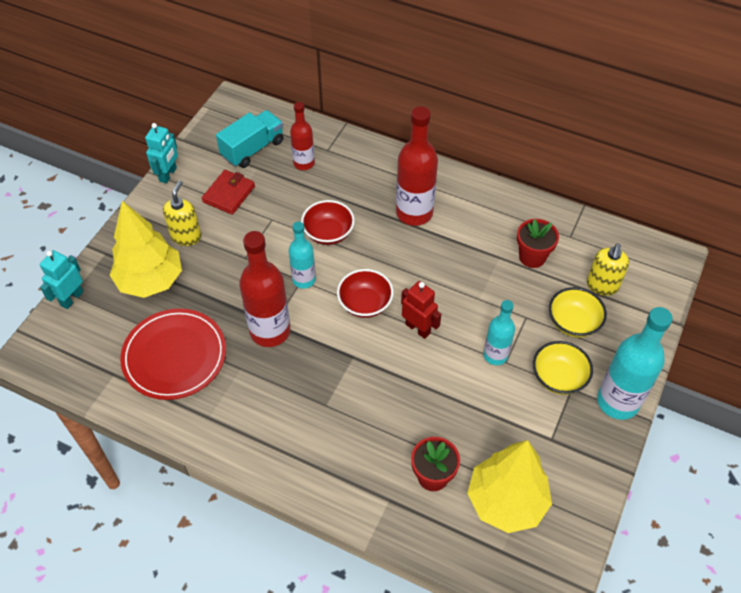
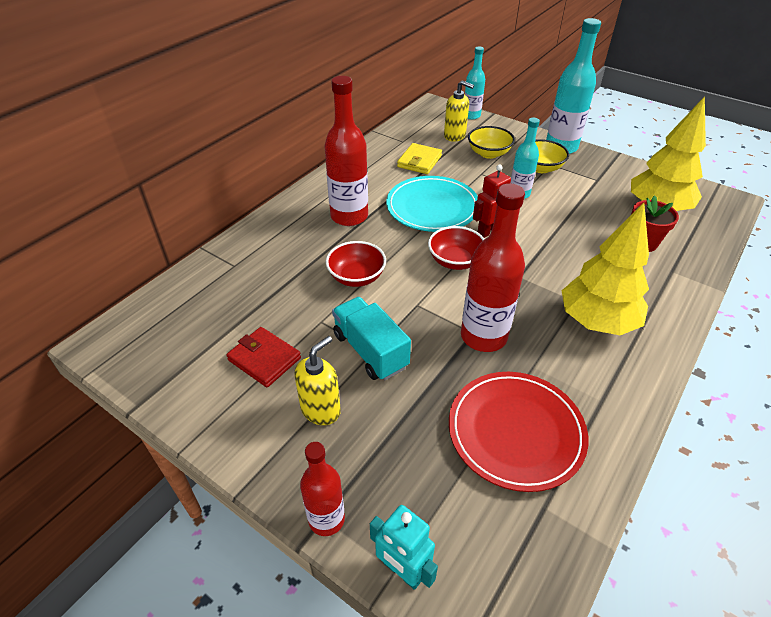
camera: 80 degrees left, 10 degrees down
(150, 281) = (389, 456): yellow tree -> yellow tree (597, 322)
(168, 174) = (197, 426): turquoise robot -> none
(186, 236) = (321, 409): yellow soap dispenser -> yellow soap dispenser turned 105 degrees clockwise
(253, 149) = (197, 329): turquoise truck -> turquoise truck (370, 350)
(304, 163) = (245, 286): red bottle -> red bottle (326, 519)
(304, 280) = (417, 302): turquoise bottle -> turquoise bottle (471, 115)
(447, 277) = (432, 207): none -> turquoise plate
(532, 257) = (419, 161): red flower pot -> yellow wallet

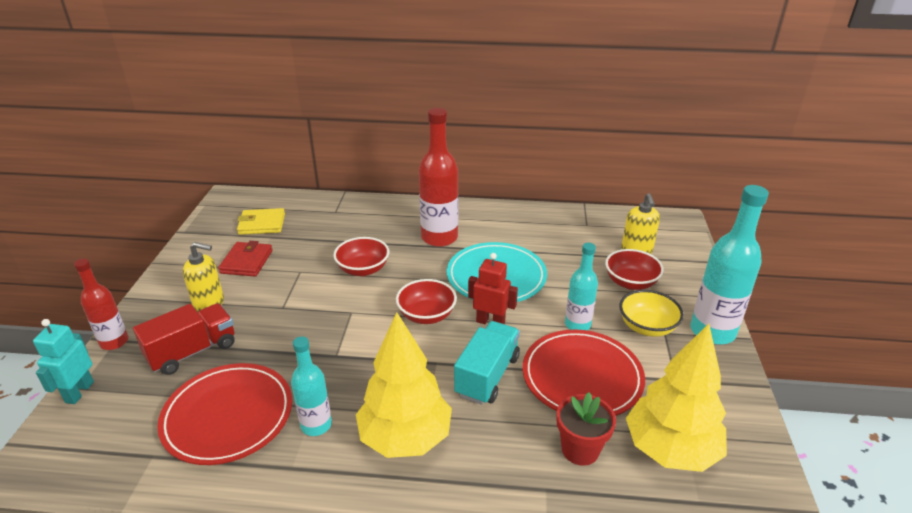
camera: 60 degrees right, 10 degrees down
(370, 350) = (281, 306): turquoise truck -> turquoise truck (487, 375)
(397, 442) = (192, 351): none -> red truck
(419, 161) = (564, 245): yellow wallet -> yellow wallet (262, 224)
(471, 115) = (692, 249): turquoise bottle -> turquoise bottle (316, 425)
(483, 336) = (334, 363): red bottle -> none
(488, 153) = (630, 282): yellow bowl -> red bowl
(574, 214) = (582, 377): none -> red plate

